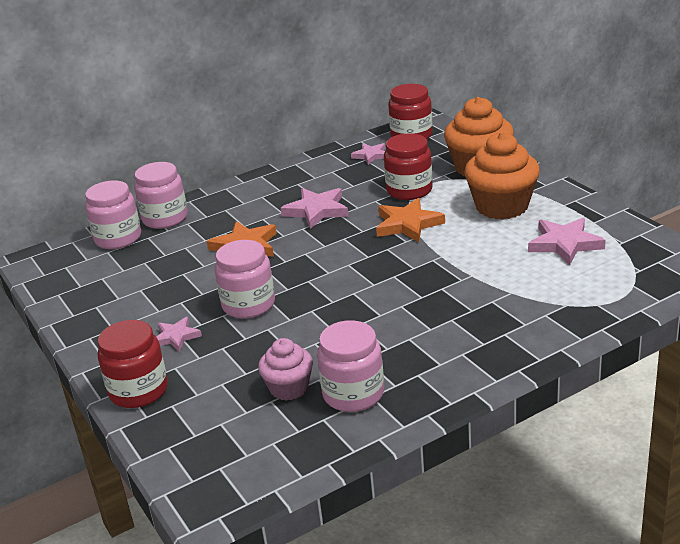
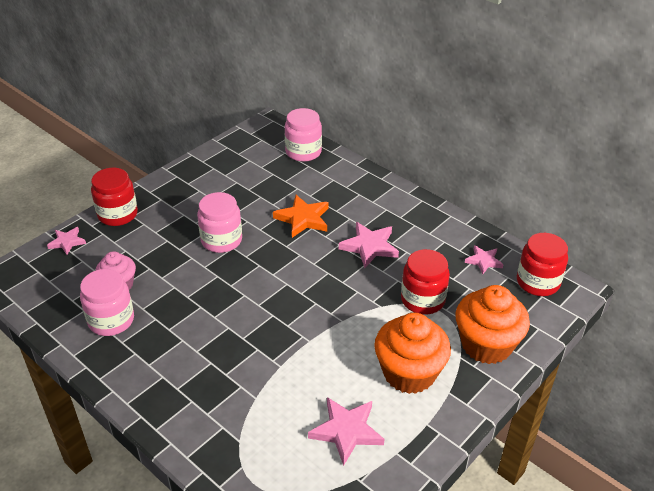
camera: 70 degrees right, 10 degrees up
(165, 218) = (337, 166): pink jar -> none
(176, 337) = (179, 215): pink star -> pink star (67, 242)
(408, 224) = (359, 309): orange star -> none

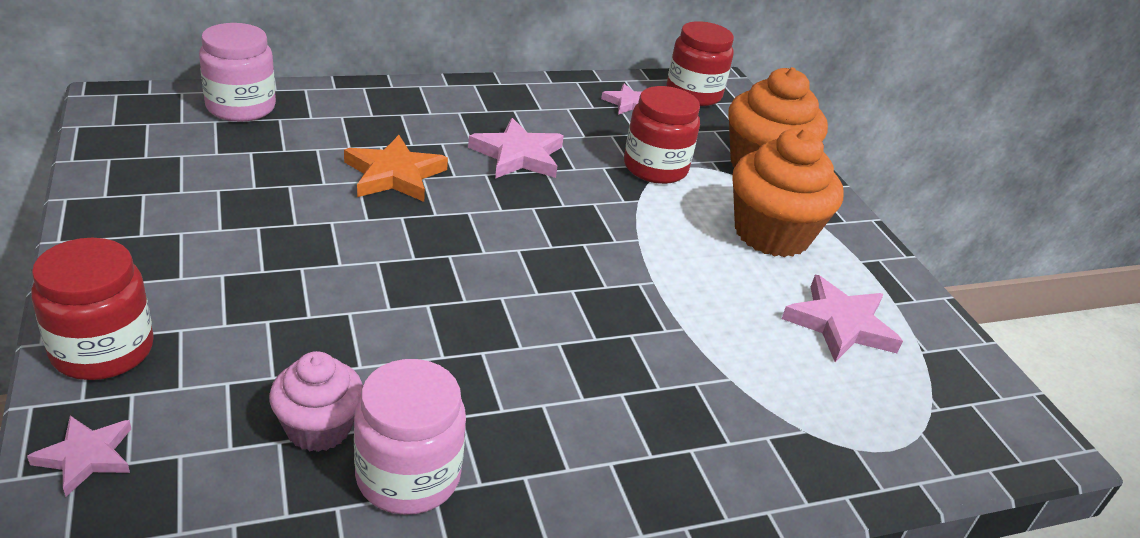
camera: 65 degrees left, 5 degrees down
(221, 240) = (346, 264): pink jar -> none

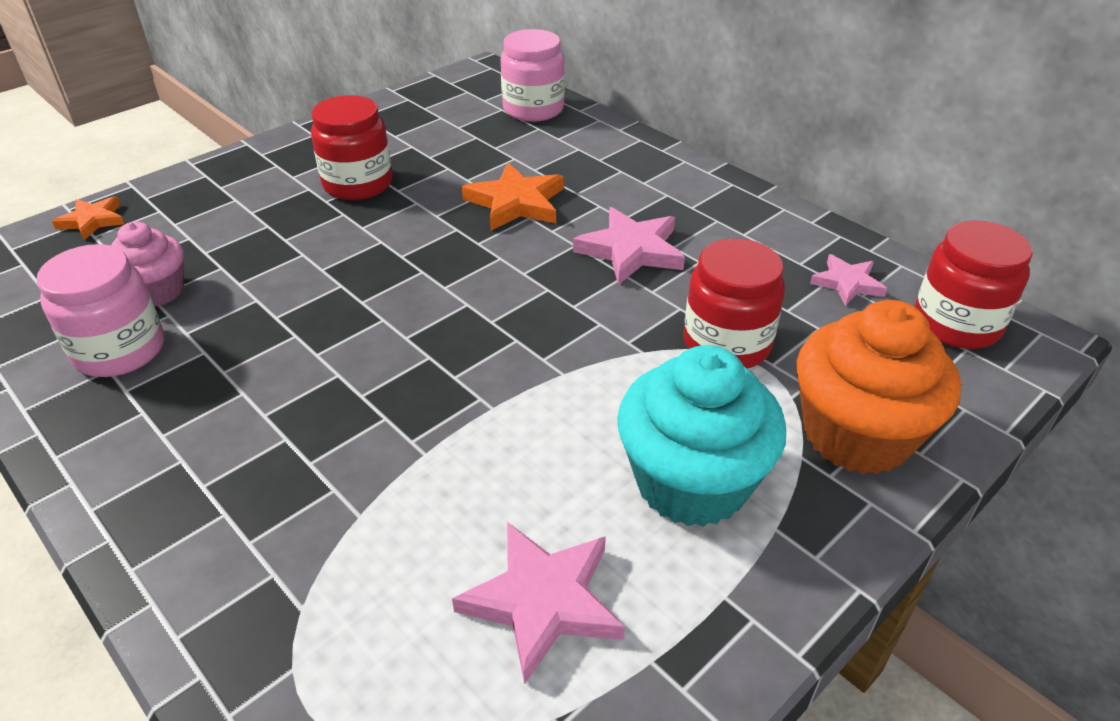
camera: 70 degrees right, 5 degrees up
(86, 457) = (92, 221): pink star -> orange star
(103, 350) = (196, 184): red jar -> red jar (358, 184)
(771, 234) = (691, 482): orange cupcake -> turquoise cupcake

